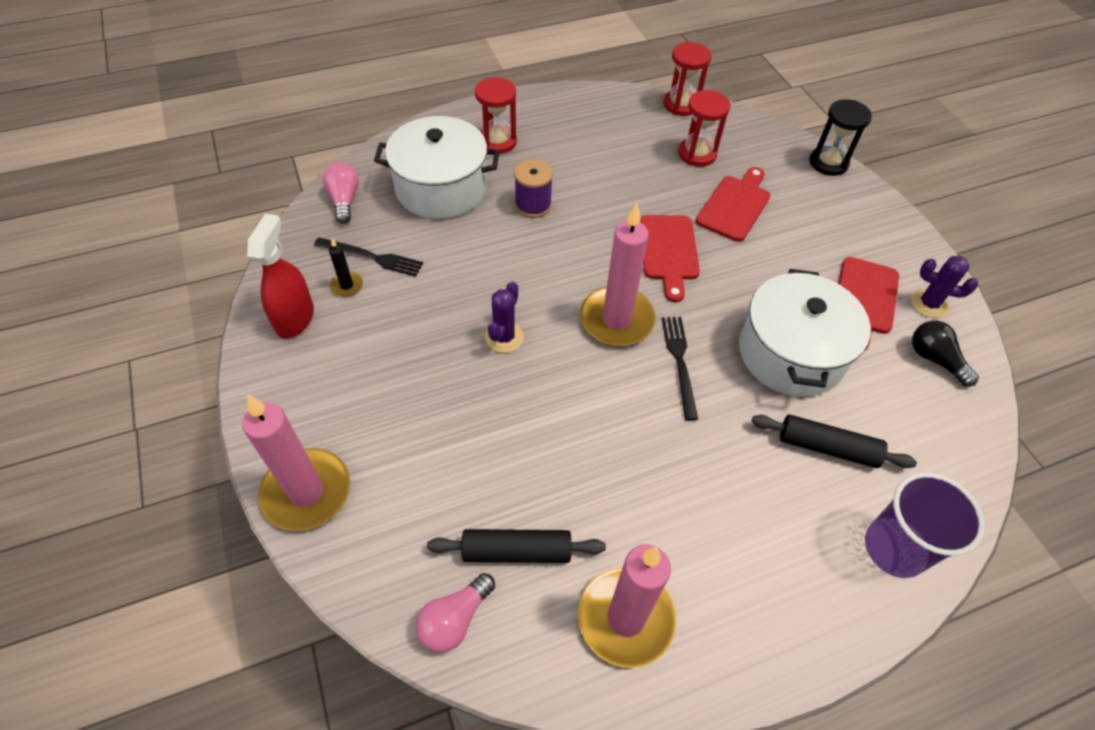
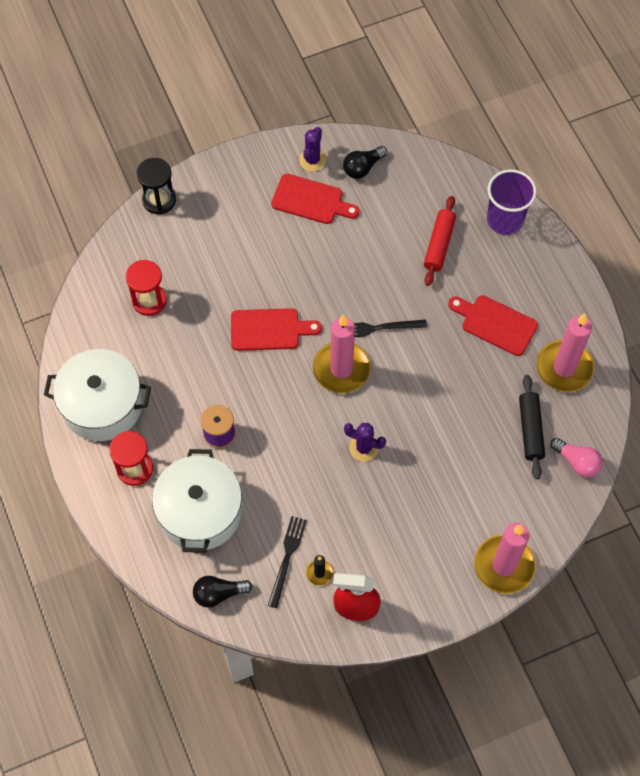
camera: 90 degrees left, 10 degrees up
(344, 200) = (219, 594): pink light bulb -> black light bulb
(681, 104) = (79, 309): red hourglass -> none
(735, 206) = (214, 277): red cutting board -> red cutting board (495, 324)
(791, 353) = (364, 255): white pot -> white pot (102, 405)
(827, 447) = (439, 245): black rolling pin -> red rolling pin

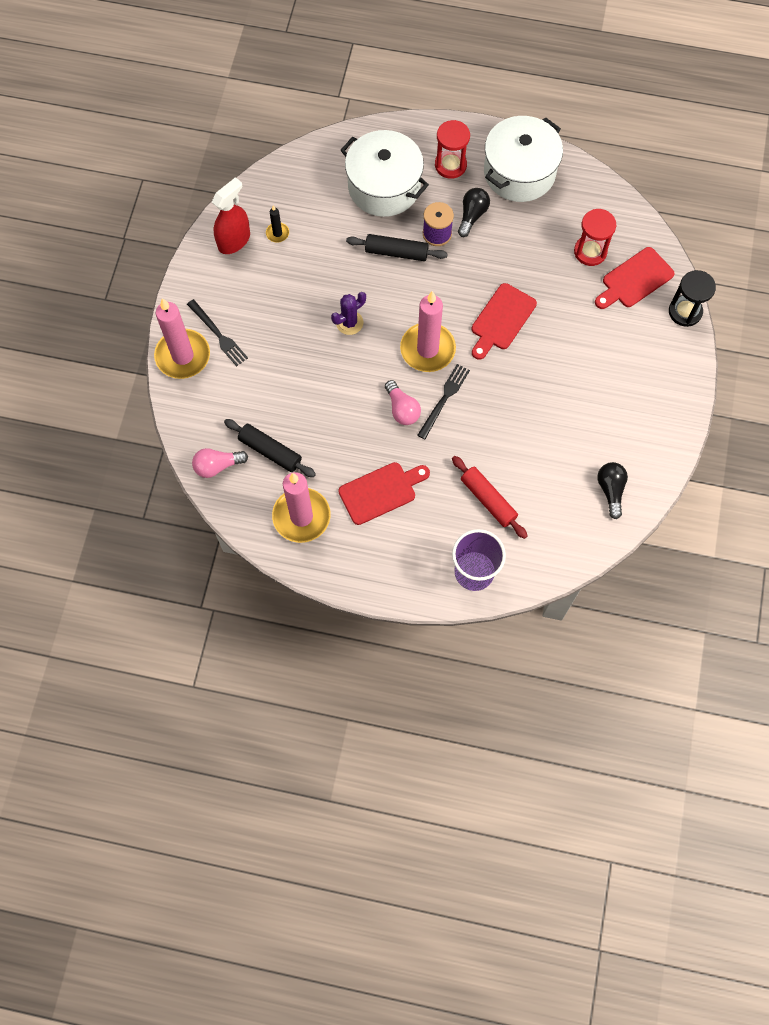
camera: 125 degrees right, 5 degrees up
(219, 594) = (314, 164): black light bulb -> black light bulb (472, 216)
(263, 455) = (396, 252): none -> black rolling pin
(287, 559) = (304, 219): black fork -> black fork (218, 334)
(311, 200) = (605, 427): red cutting board -> red cutting board (635, 280)
(312, 160) = (646, 454): purple cactus -> none
(412, 354) = (402, 409): none -> pink light bulb

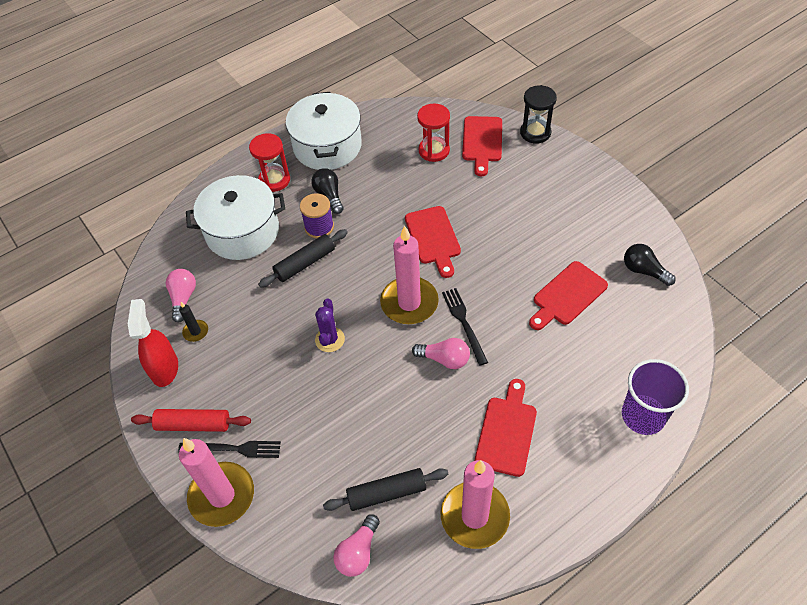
camera: 45 degrees left, 15 degrees down
(295, 201) = (183, 298): none -> pink light bulb
(488, 500) = (583, 357): red rolling pin -> red rolling pin (193, 424)
(535, 452) = (567, 295): none -> red cutting board

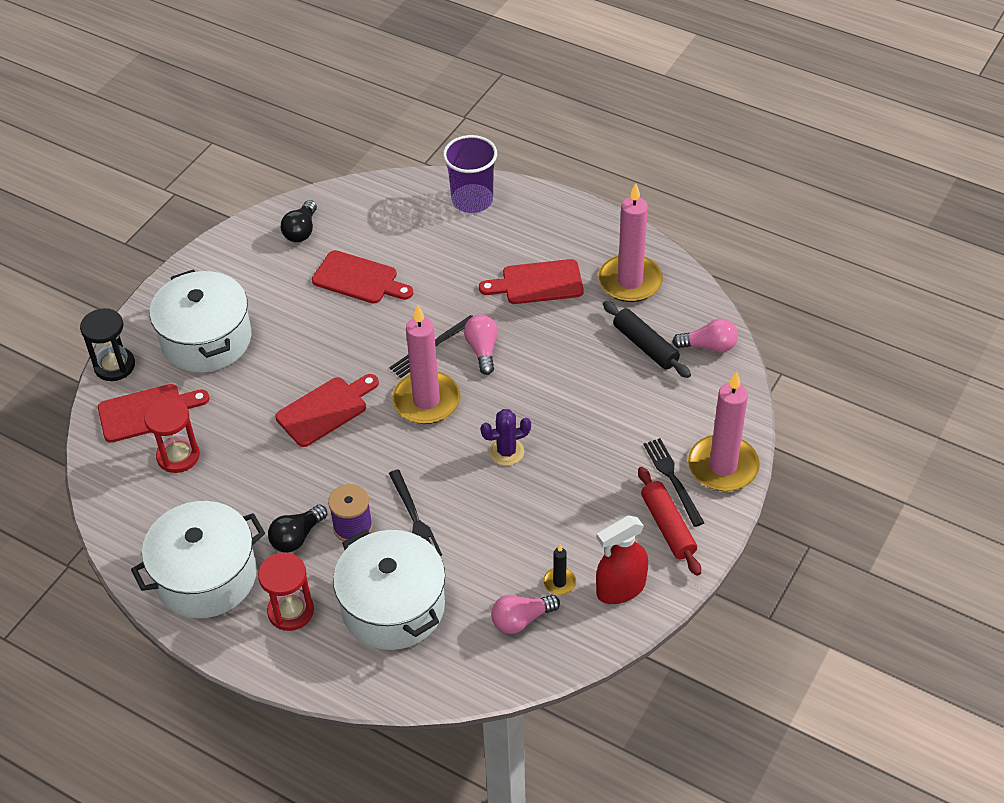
camera: 115 degrees left, 5 degrees down
(305, 263) = (414, 518): black rolling pin -> black fork
(539, 185) = (206, 339): none -> white pot

